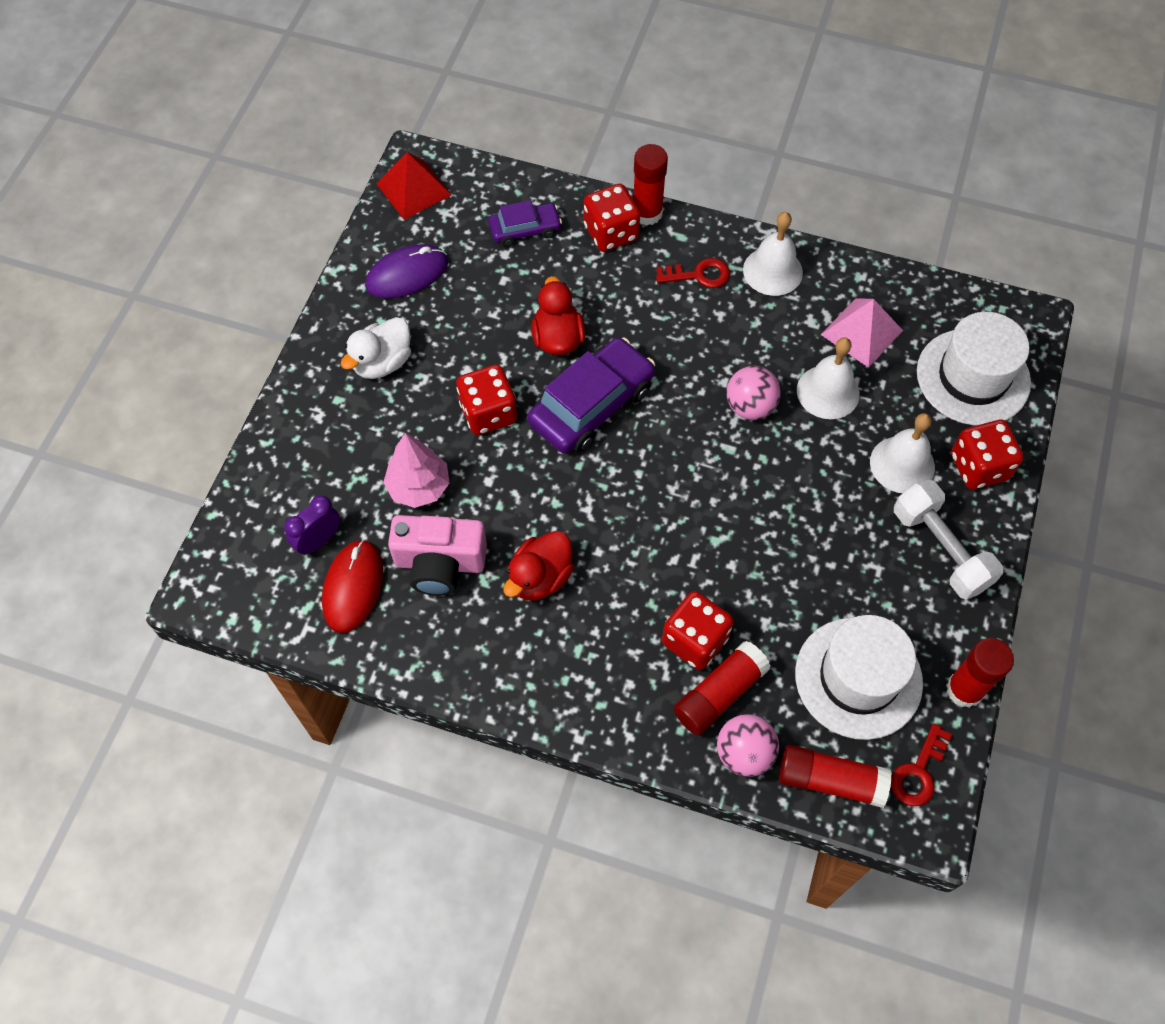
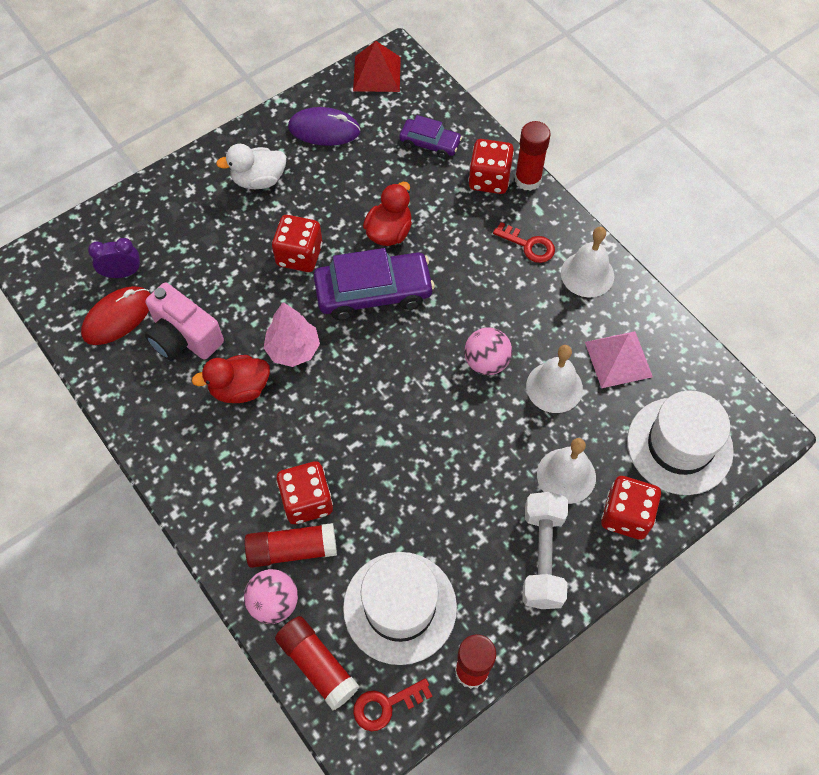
camera: 35 degrees right, 0 degrees up
(419, 486) = (213, 277): pink tree -> pink tree (293, 349)

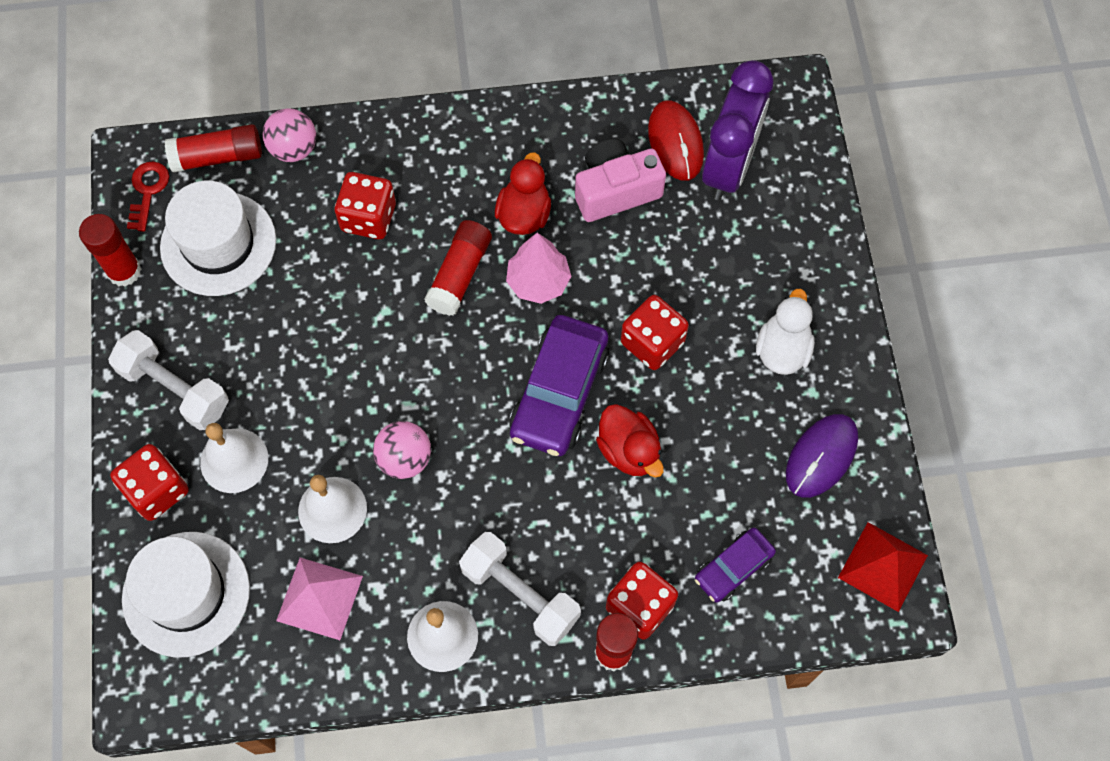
camera: 120 degrees right, 5 degrees up
(122, 273) = (729, 166): purple clock -> purple clock, size x2.05
(292, 550) = (331, 184): red glue stick -> red glue stick (459, 274)
(529, 245) = (520, 594): red key -> white dumbbell

